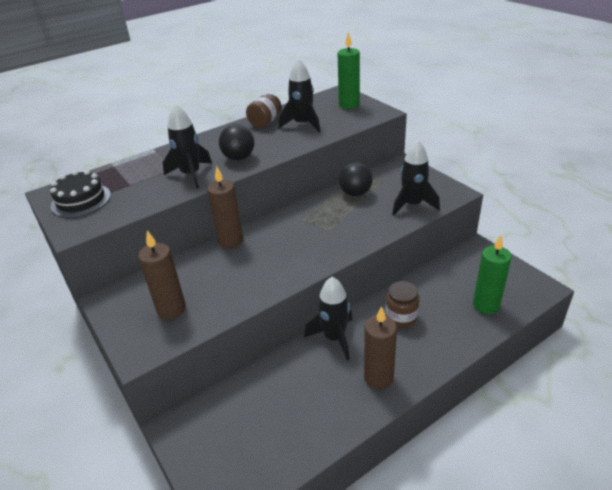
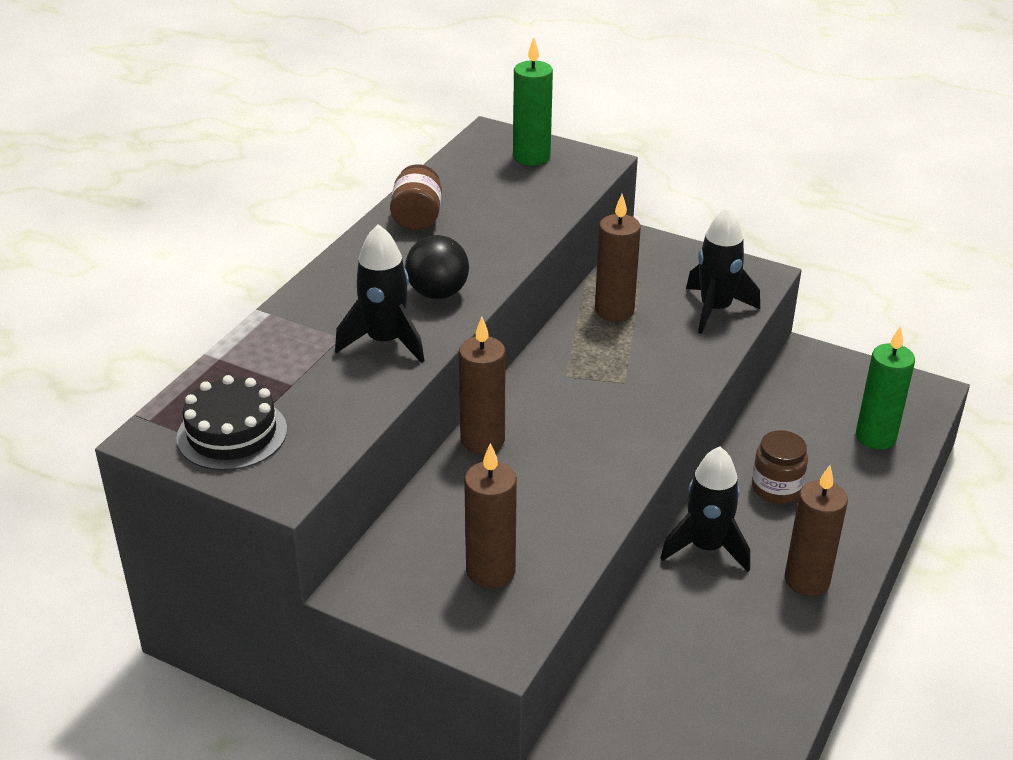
camera: 30 degrees left, 0 degrees up
(302, 124) = (487, 209): black rocket -> none
(355, 193) = (614, 310): black ball -> brown candle

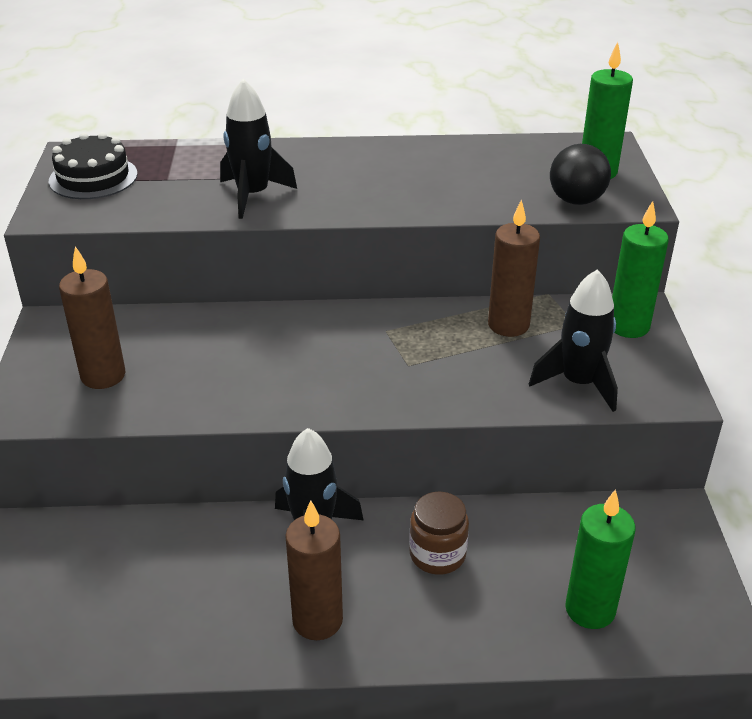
camera: 60 degrees right, 0 degrees up
(417, 217) = (437, 154): brown jar -> none
(438, 293) = (340, 195): black ball -> black ball (576, 200)
(482, 440) = (261, 318): brown candle -> none
(664, 257) = (628, 326): none -> green candle

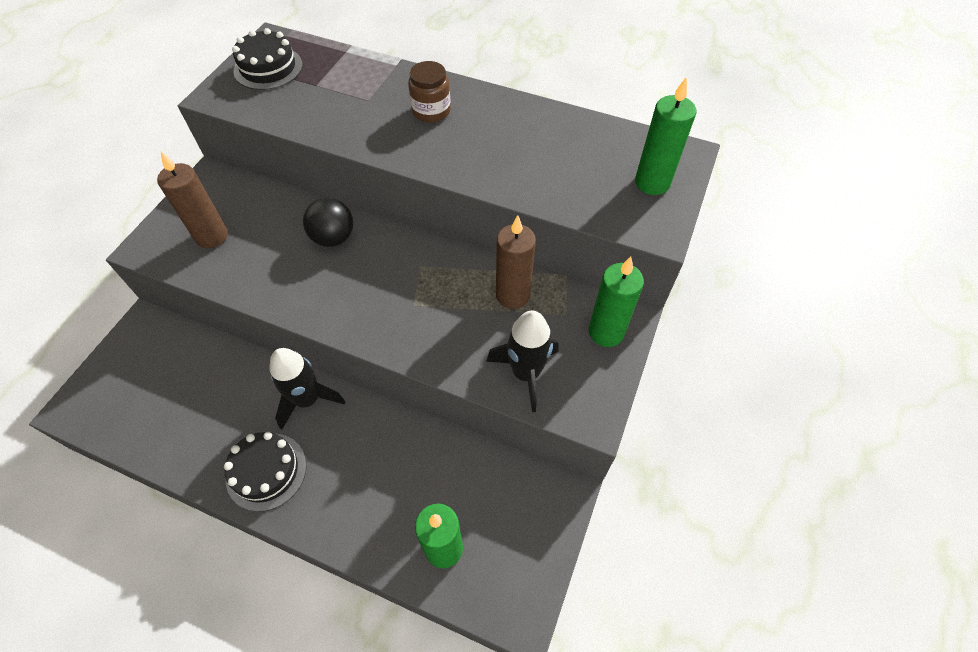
camera: 25 degrees right, 20 degrees up
(253, 195) = (363, 121): black rocket -> none
(317, 620) = (266, 471): brown candle -> black cake
(437, 554) = (373, 454): brown jar -> brown jar (431, 111)
(576, 200) = (608, 210): black ball -> black ball (333, 238)

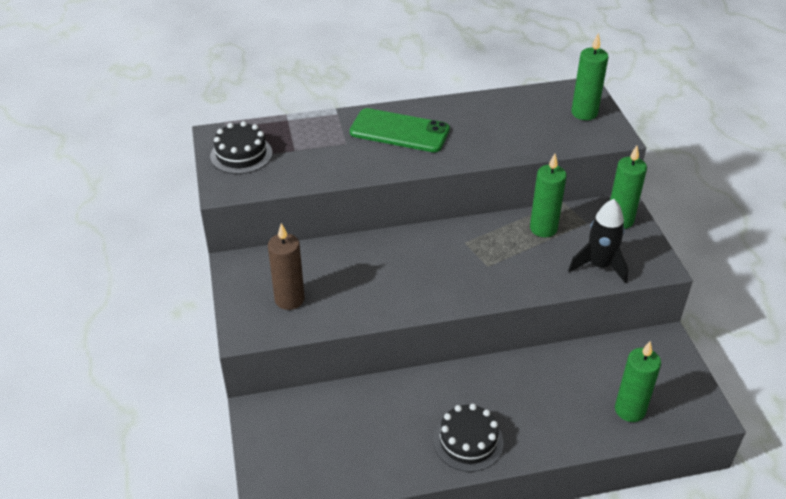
camera: 35 degrees left, 15 degrees down
(308, 400) = (446, 384): black rocket -> none
(333, 238) = (384, 255): black ball -> none
(431, 111) = (399, 131): brown jar -> green phone
(512, 295) = (543, 228): brown candle -> green candle

